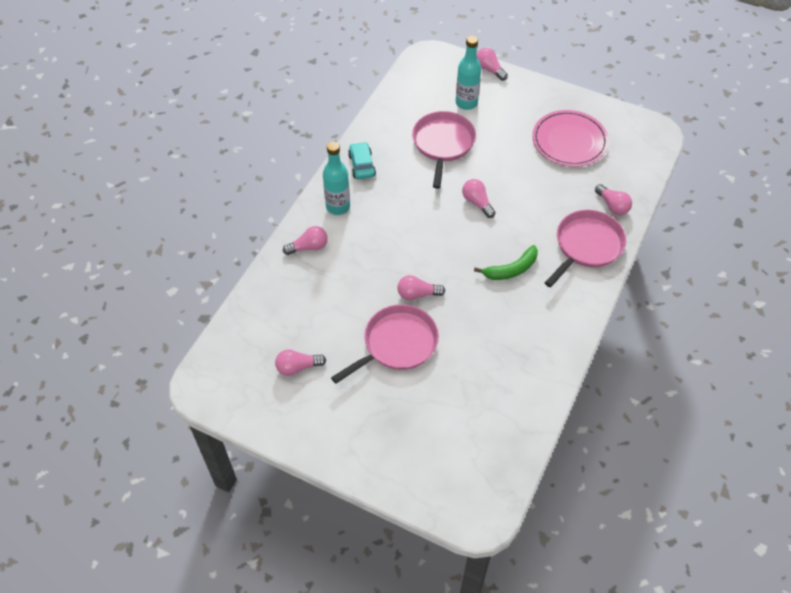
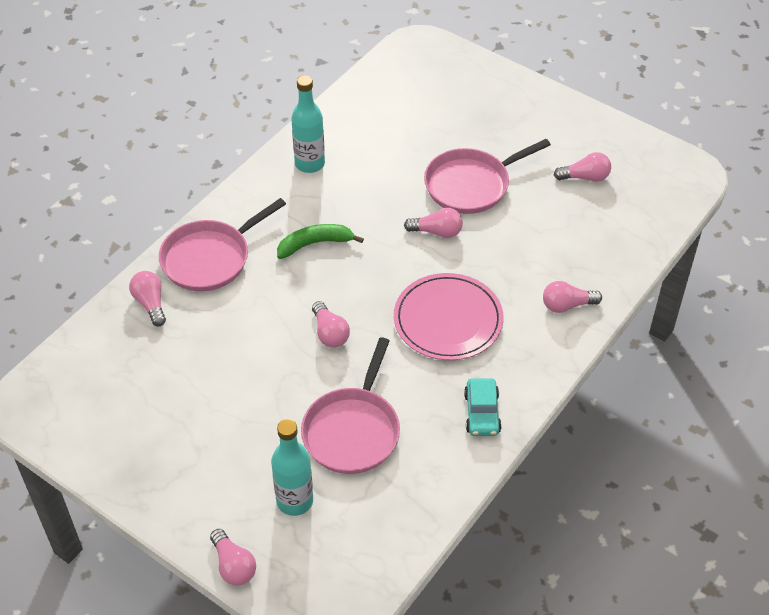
camera: 170 degrees left, 5 degrees down
(338, 207) = (523, 354): turquoise bottle -> turquoise bottle (309, 164)
(569, 141) = (162, 408): pink plate -> pink plate (448, 320)

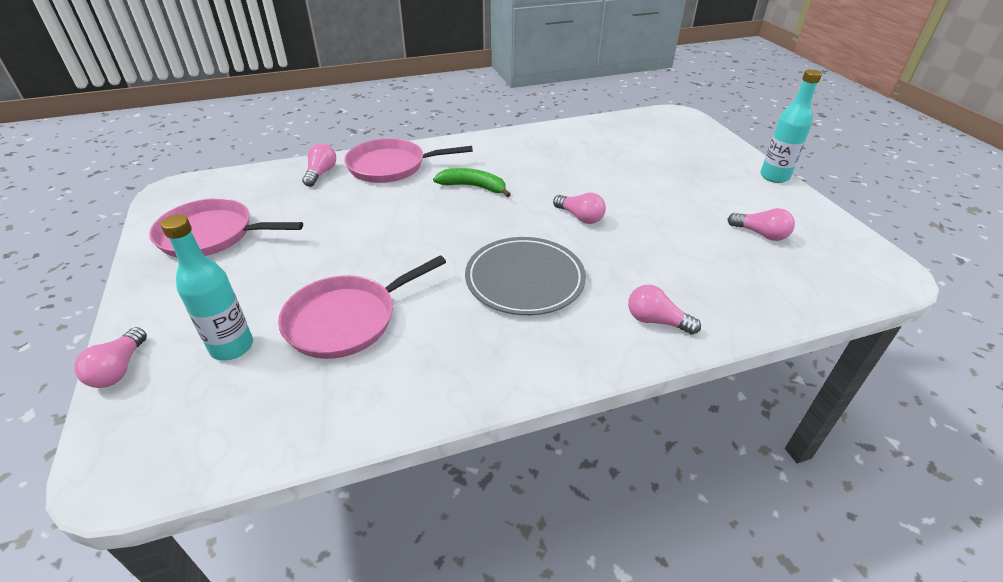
camera: 35 degrees right, 10 degrees down
(309, 164) = (523, 145): turquoise bottle -> turquoise bottle (774, 177)
(330, 333) = (416, 243): pink light bulb -> none
(448, 320) = (525, 279): pink plate -> grey plate
(471, 185) = (641, 200): pink pan -> pink pan (211, 235)
(482, 413) = (476, 369): turquoise car -> none

